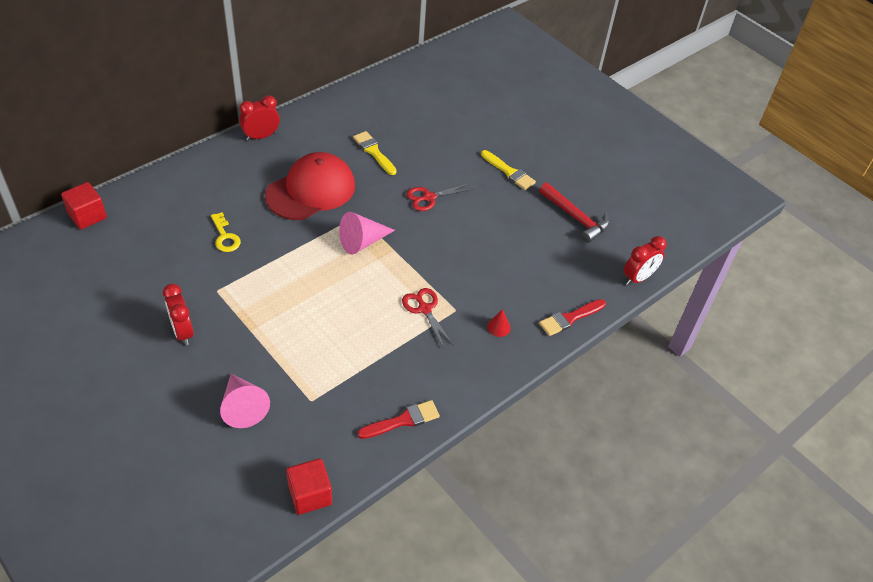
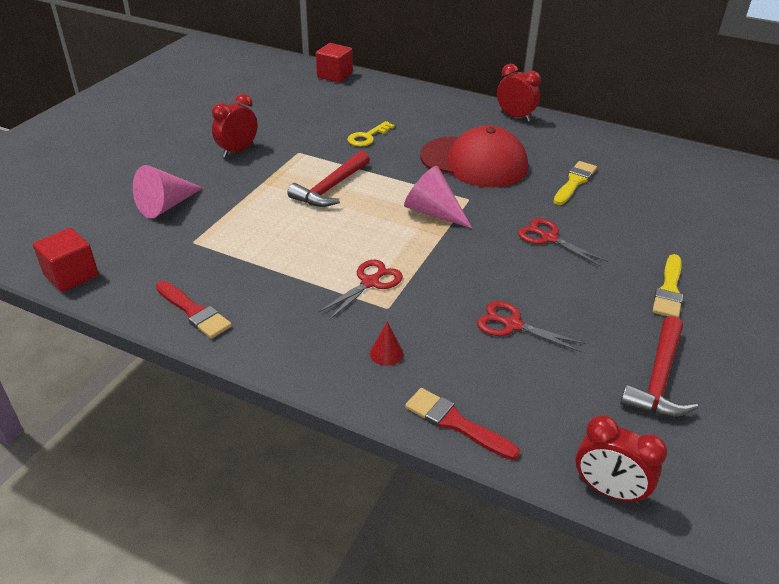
camera: 70 degrees right, 10 degrees down
(289, 288) = (331, 188): none -> red hammer
(503, 256) = (512, 325): none -> red scissors

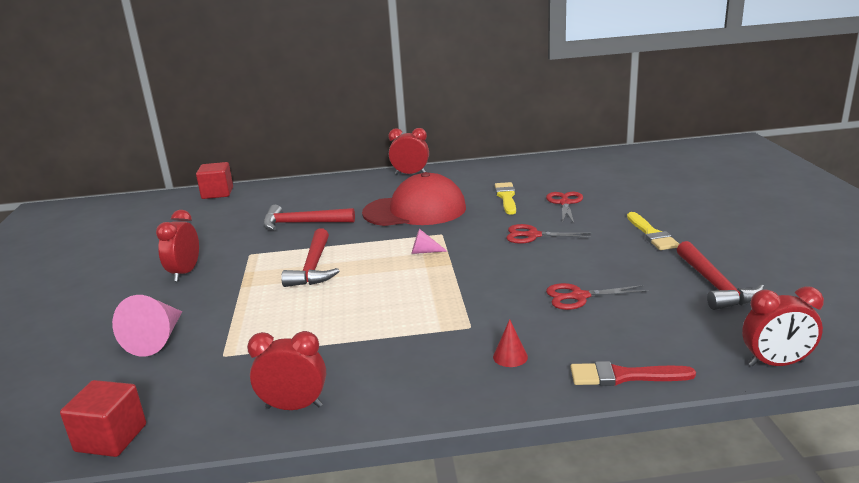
camera: 30 degrees left, 15 degrees down
(194, 312) = (294, 407): red brush -> red clock
(367, 137) = (302, 223): yellow key -> red hammer
(370, 282) = (433, 316): red scissors -> red scissors (565, 203)
(433, 212) = (424, 252): pink cone -> pink cone, size x0.52

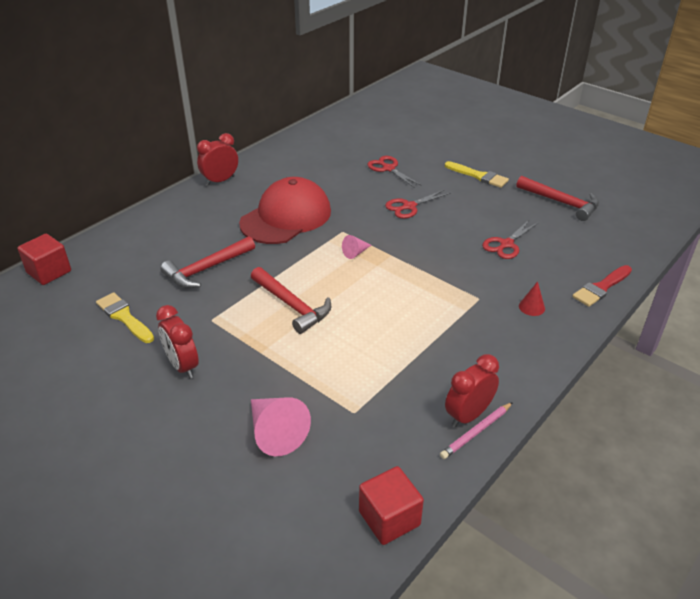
camera: 45 degrees left, 15 degrees up
(277, 422) = (476, 432): none -> pink pencil
(506, 197) = (338, 178): yellow brush -> yellow brush (124, 317)
(776, 363) = (650, 243): red clock -> none

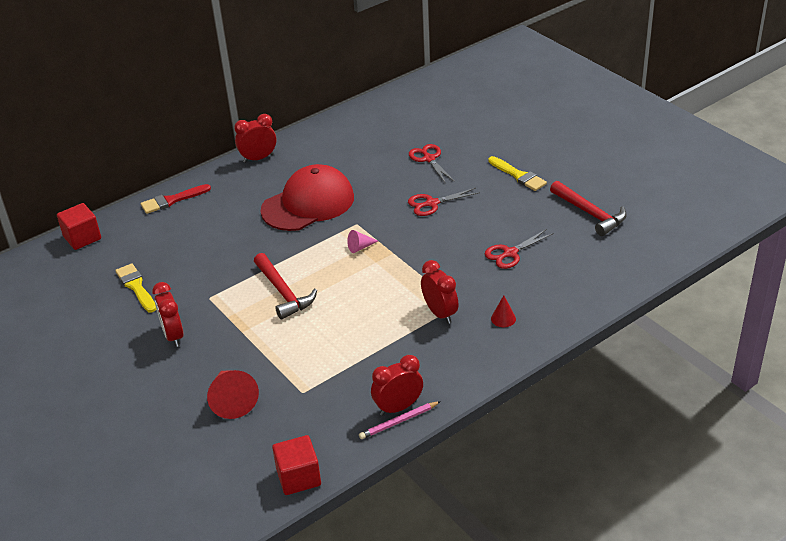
camera: 15 degrees right, 0 degrees up
(206, 269) = (219, 249): red hammer -> none
(275, 432) = (232, 400): pink cone -> red cone
(465, 309) = (440, 313): none -> red clock
(601, 288) = (581, 307): red brush -> red brush (172, 200)

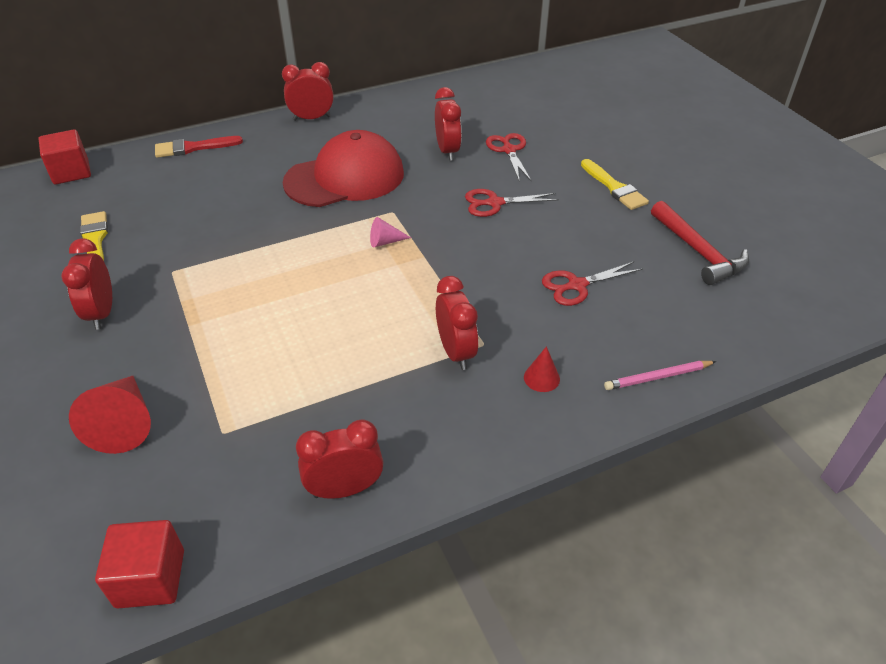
camera: 10 degrees right, 5 degrees up
(283, 292) = (265, 282): red hammer -> none
(381, 168) = (447, 151): none -> red clock
(399, 422) = (336, 514): pink pencil -> pink pencil (658, 377)

